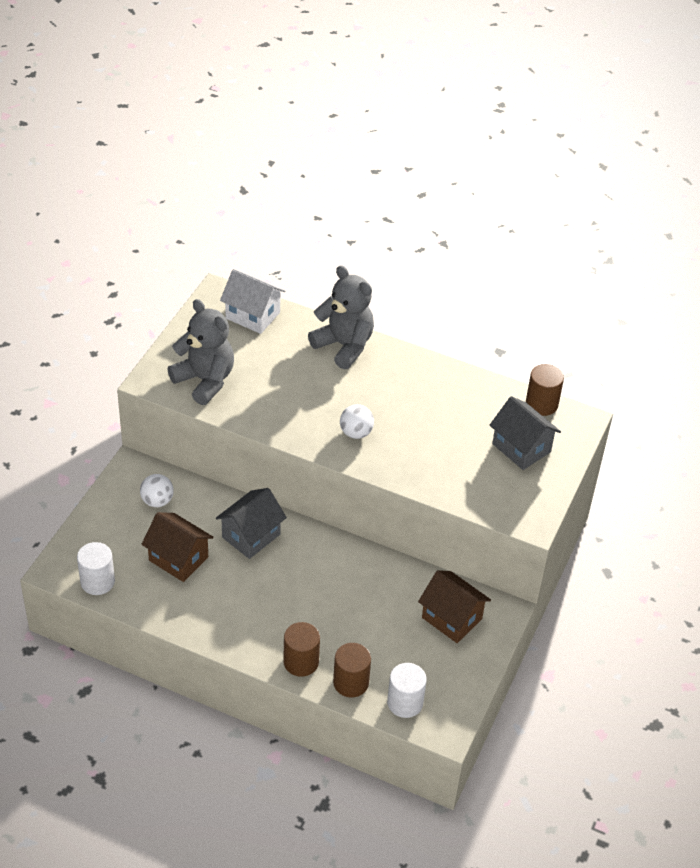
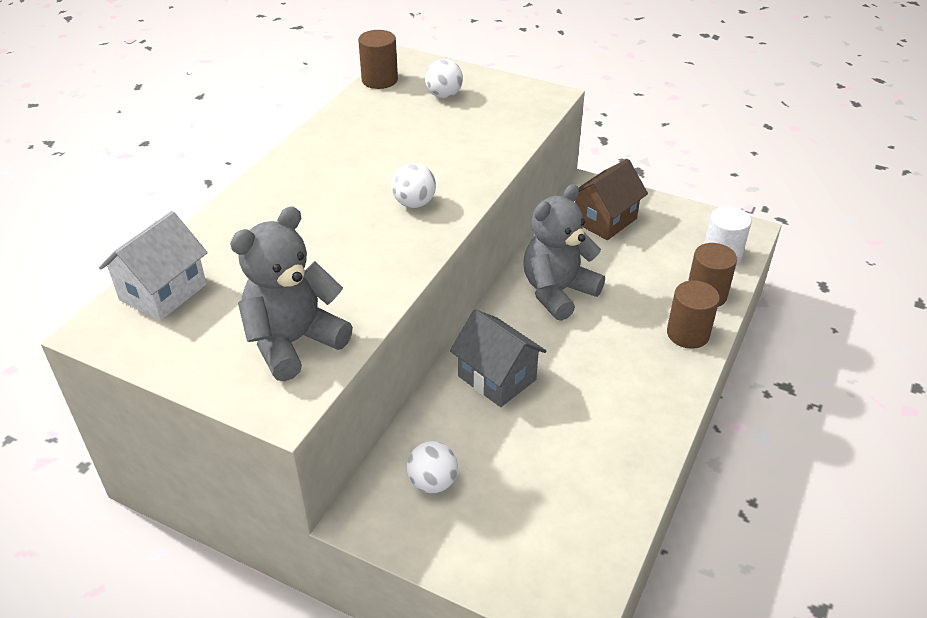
camera: 85 degrees left, 5 degrees down
(97, 581) = (592, 552): white cylinder -> none
(178, 559) = (541, 454): brown house -> none
(344, 346) = (253, 209): grey teddy bear -> grey teddy bear (557, 292)
(521, 448) = (444, 95): grey house -> white ball

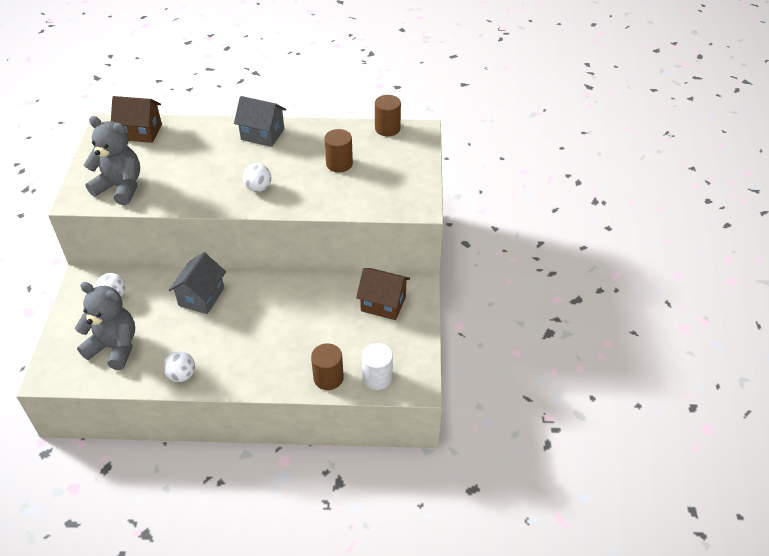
camera: 65 degrees right, 5 degrees up
(163, 292) = (141, 132): white house -> brown house
(295, 174) = (262, 134): none -> grey house
(444, 95) = (387, 161): white ball -> white ball (182, 375)
(557, 292) = (292, 301): grey teddy bear -> grey teddy bear (114, 347)
(688, 334) = (282, 376): brown cylinder -> brown cylinder (339, 164)

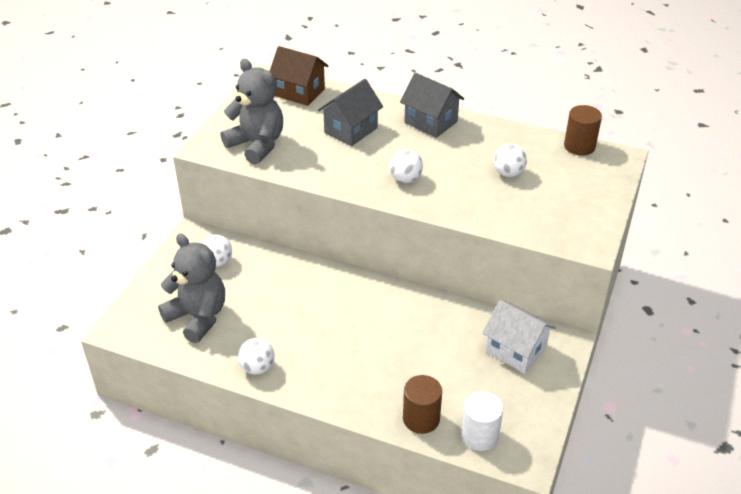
camera: 20 degrees right, 5 degrees down
(201, 297) = (309, 287): grey house -> grey house (351, 130)
(339, 164) = (508, 173): brown cylinder -> white ball
(383, 304) = (515, 350): brown house -> white house

